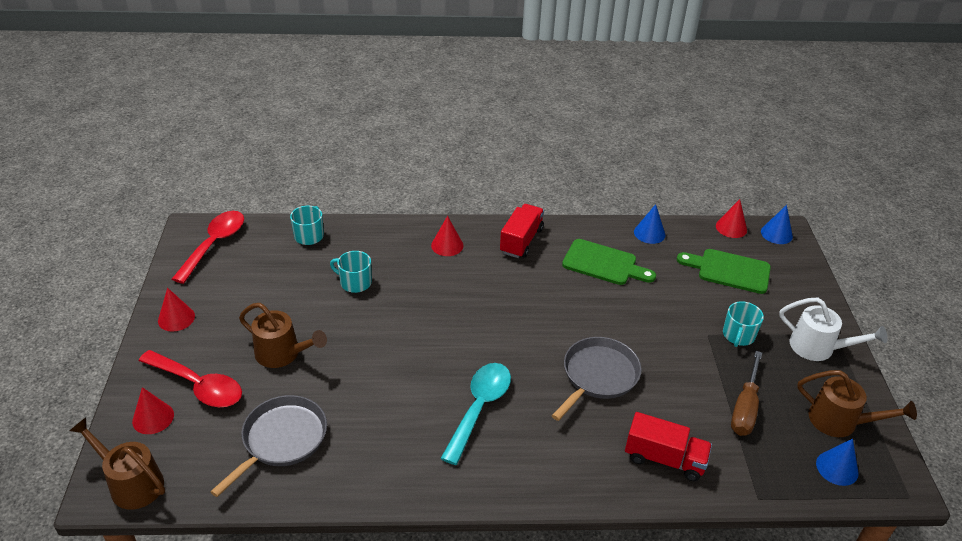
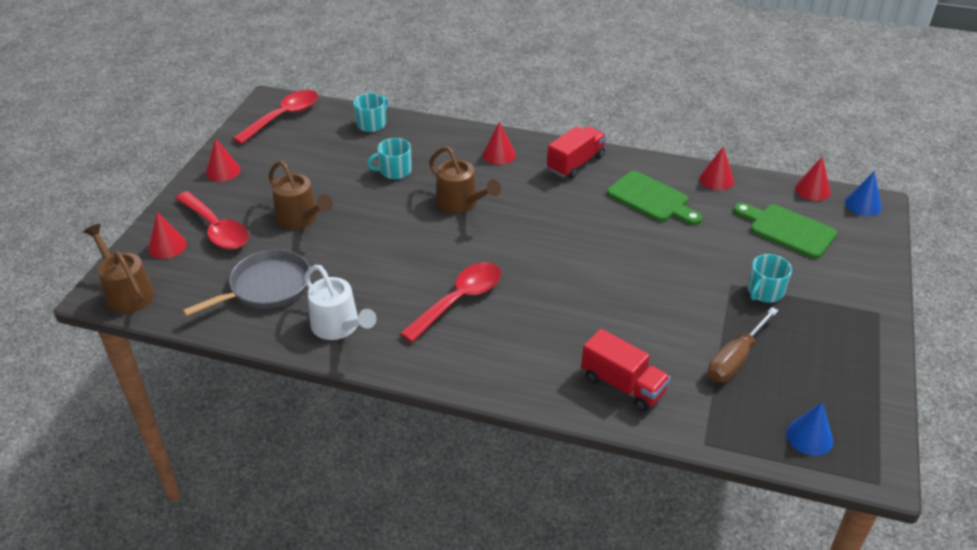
camera: 20 degrees right, 0 degrees up
(355, 282) = (395, 171): turquoise mug -> turquoise mug turned 60 degrees counterclockwise
(479, 408) = (459, 300): turquoise spoon -> red spoon
(598, 376) = (592, 297): grey pan -> none
(649, 233) = (716, 179): blue cone -> red cone
(818, 348) = (851, 322): white watering can -> white watering can (339, 327)
(840, 421) = (838, 395): brown watering can -> brown watering can (461, 203)

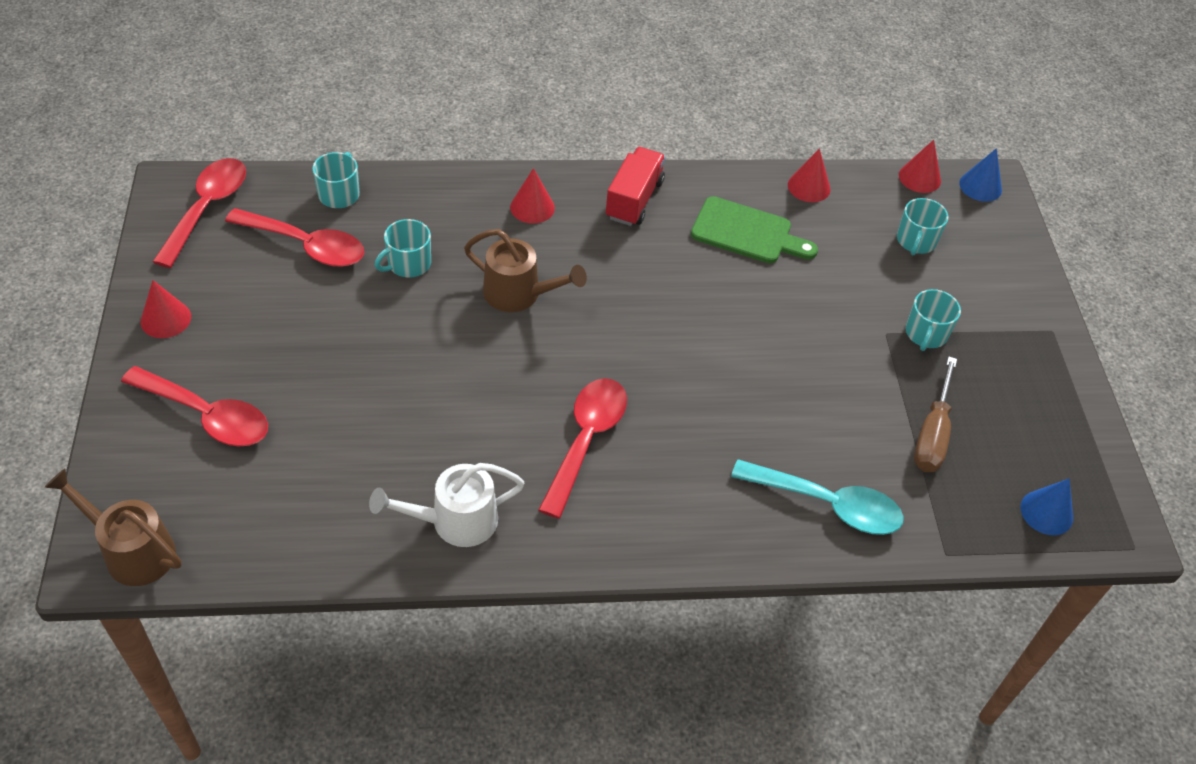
camera: 25 degrees left, 10 degrees up
(167, 246) = (150, 461): red cone -> none
(267, 287) = (327, 488): grey pan -> none
(301, 218) = (318, 369): brown watering can -> none
(334, 148) = (306, 246): none -> red spoon
(339, 327) = (454, 521): white watering can -> white watering can turned 135 degrees clockwise
(623, 385) = (828, 504): red truck -> turquoise spoon
(788, 230) = (916, 241): green cutting board -> turquoise mug

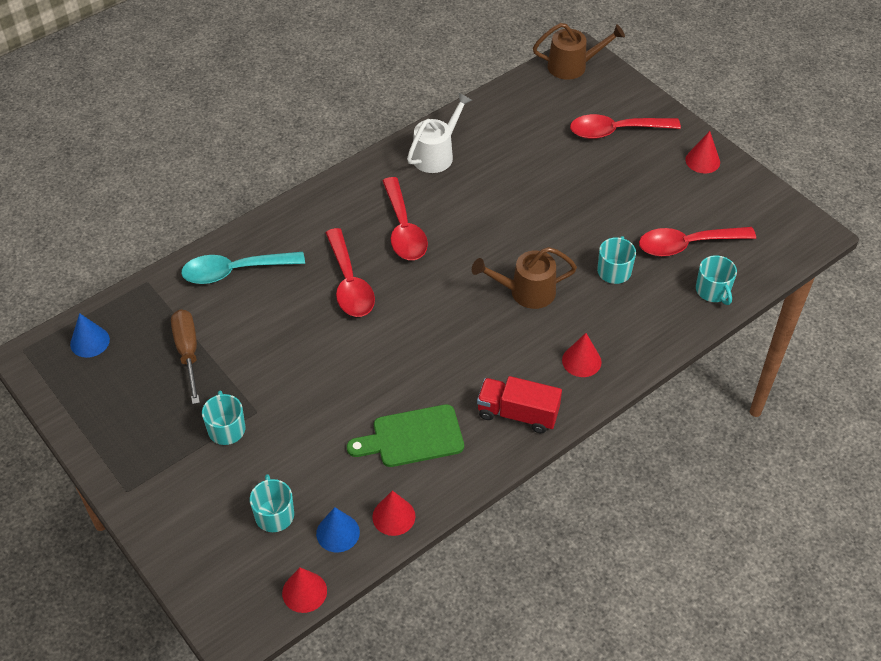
camera: 150 degrees right, 0 degrees up
(207, 208) = (774, 232): red spoon -> red spoon (349, 283)
(634, 200) = (517, 414): red truck -> red truck turned 120 degrees clockwise
(980, 186) = (244, 618): blue cone -> blue cone (338, 532)

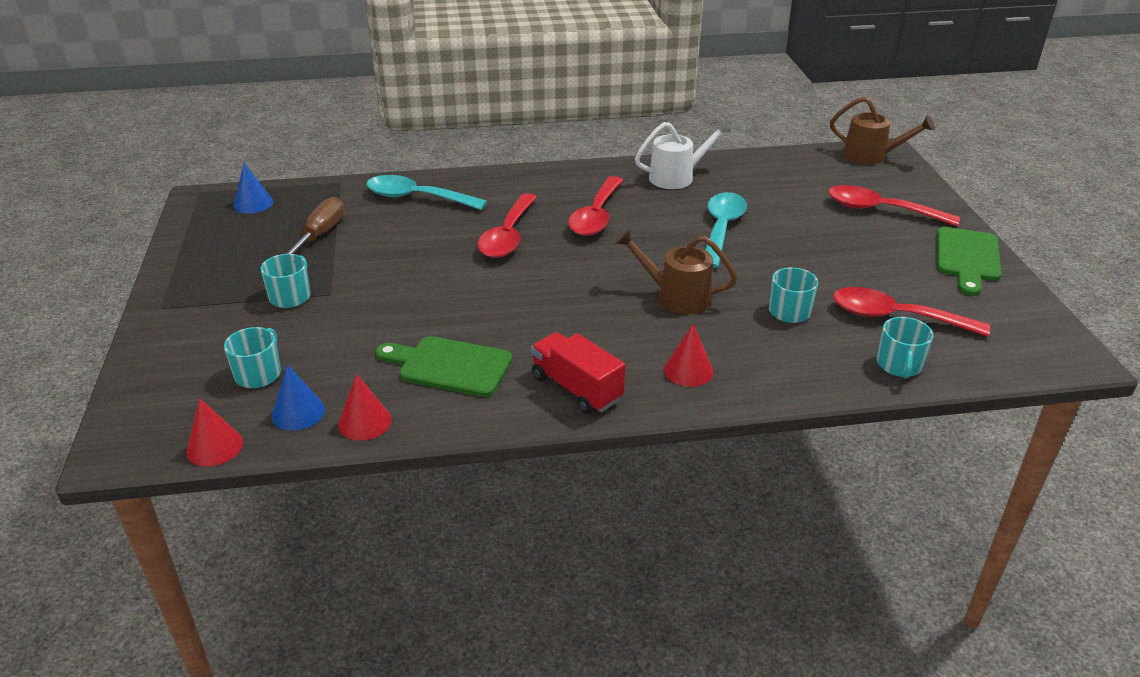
camera: 30 degrees right, 15 degrees down
(511, 203) = (721, 229): none -> turquoise spoon
(702, 161) = (967, 258): red cone -> green cutting board

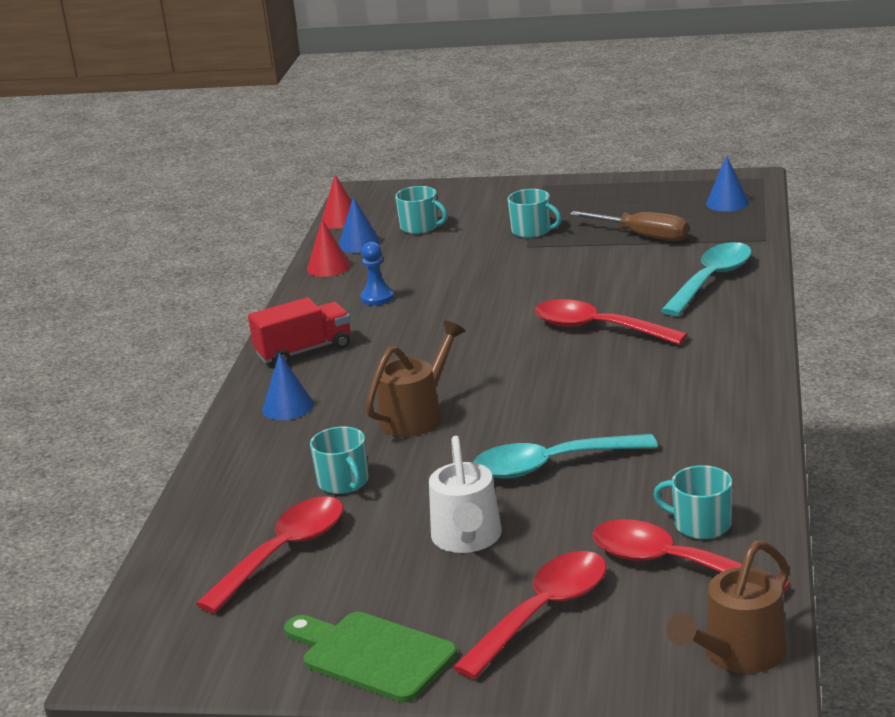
camera: 110 degrees right, 10 degrees down
(449, 366) = (377, 298): green cutting board -> blue pawn
(596, 216) = (622, 383): red spoon -> red spoon (672, 564)
(677, 177) = (714, 451): white watering can -> white watering can (467, 539)
(688, 370) = (288, 407): red cone -> blue cone
(721, 229) = (551, 465): turquoise spoon -> turquoise spoon turned 135 degrees clockwise
(899, 365) = (203, 531): turquoise mug -> turquoise mug (701, 524)

